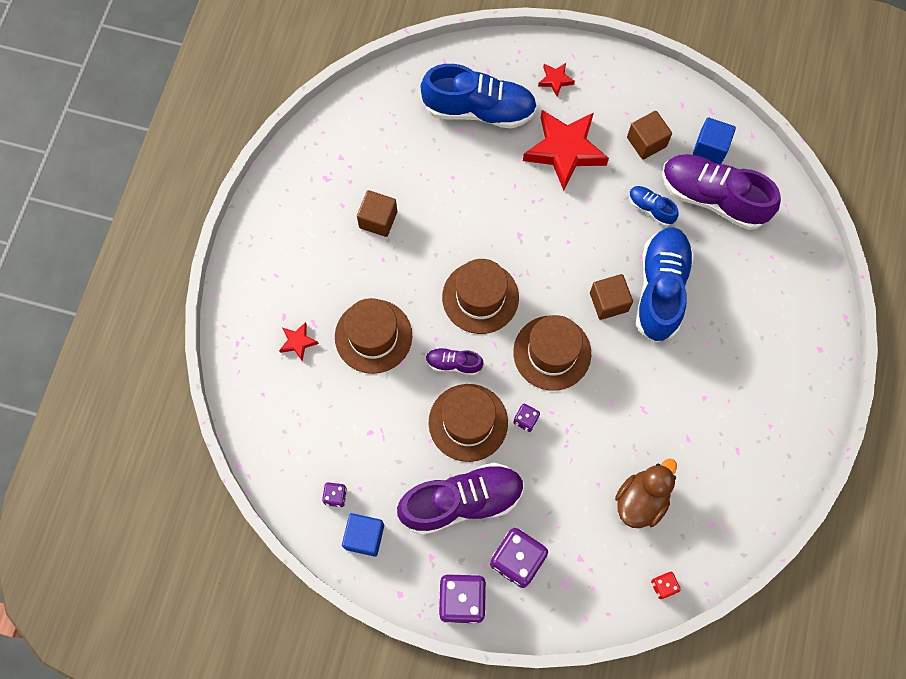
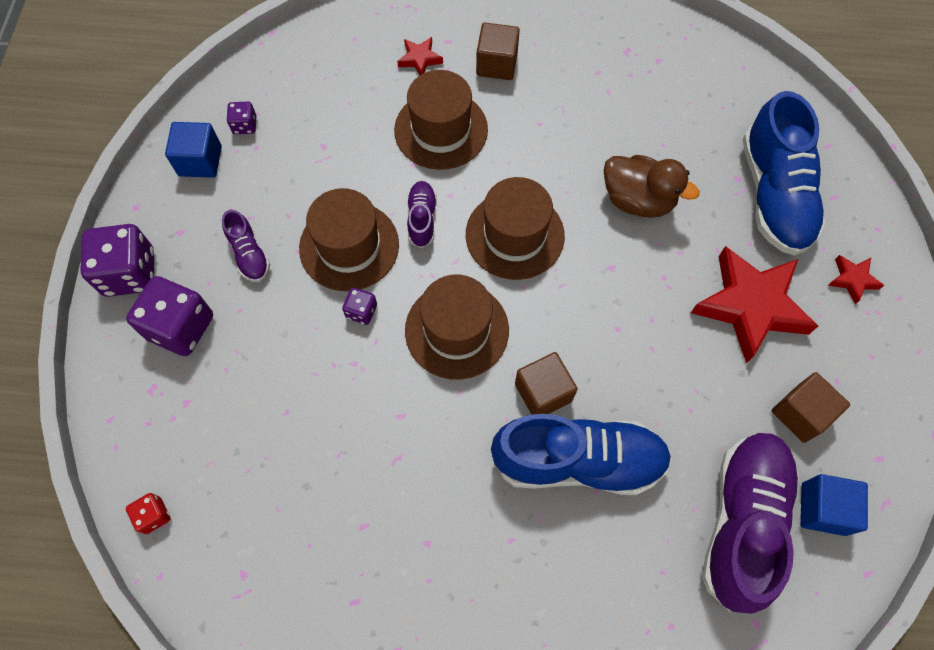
camera: 80 degrees right, 5 degrees down
(378, 219) = (589, 110): brown cube -> brown cube (497, 64)
(462, 501) = (249, 254): purple shoe -> purple shoe, size x0.47
(641, 500) = (269, 471): brown duck -> brown duck (638, 200)
(650, 208) = (698, 432): blue shoe -> none

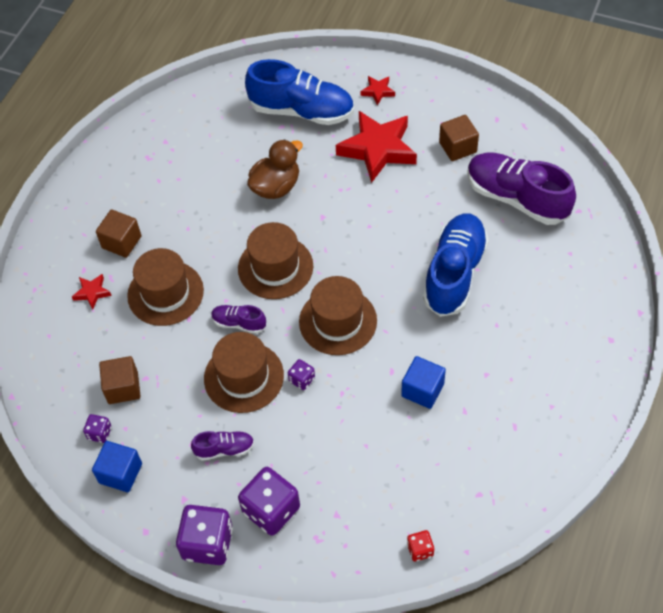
camera: 70 degrees left, 10 degrees down
(543, 392) = (401, 281): brown cube -> brown cube (123, 388)
(823, 509) = (519, 156): blue cube -> blue cube (422, 390)

